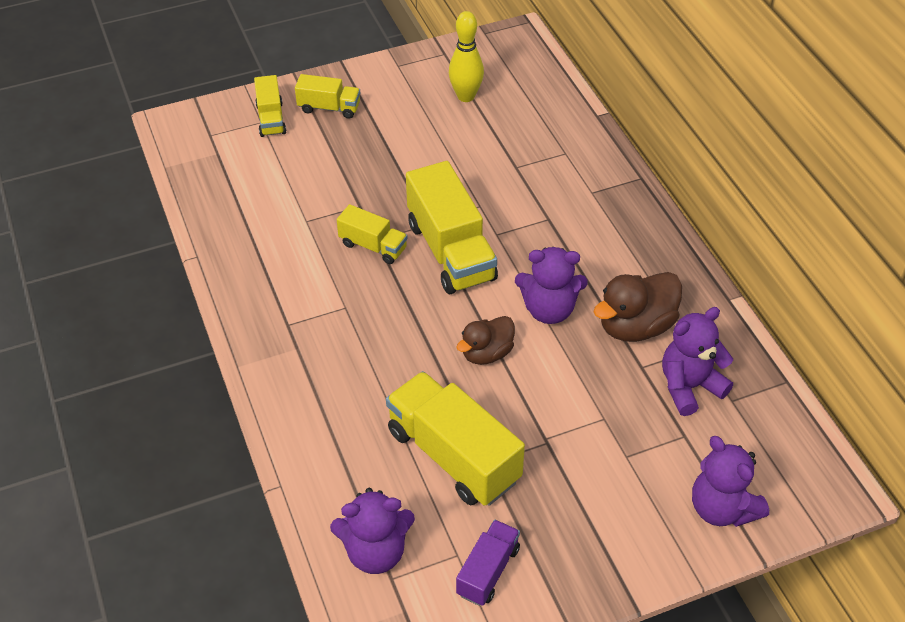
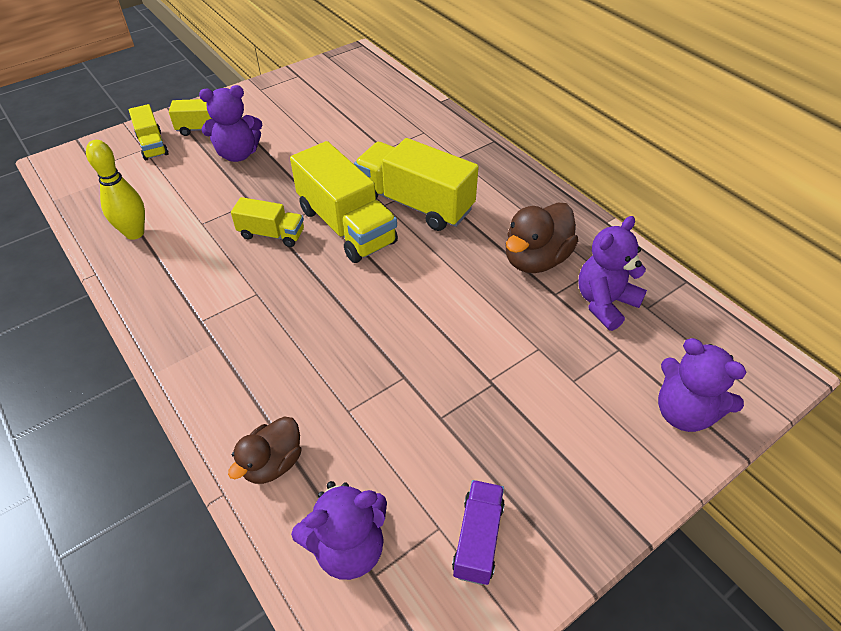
camera: 15 degrees left, 0 degrees up
(453, 455) = (403, 418): yellow truck -> yellow truck (415, 203)
(466, 96) = (325, 103): yellow bowling pin -> yellow bowling pin (134, 233)
(487, 353) = (407, 310): brown duck -> brown duck (272, 463)
(549, 310) = (452, 260): purple teddy bear -> purple teddy bear (238, 154)

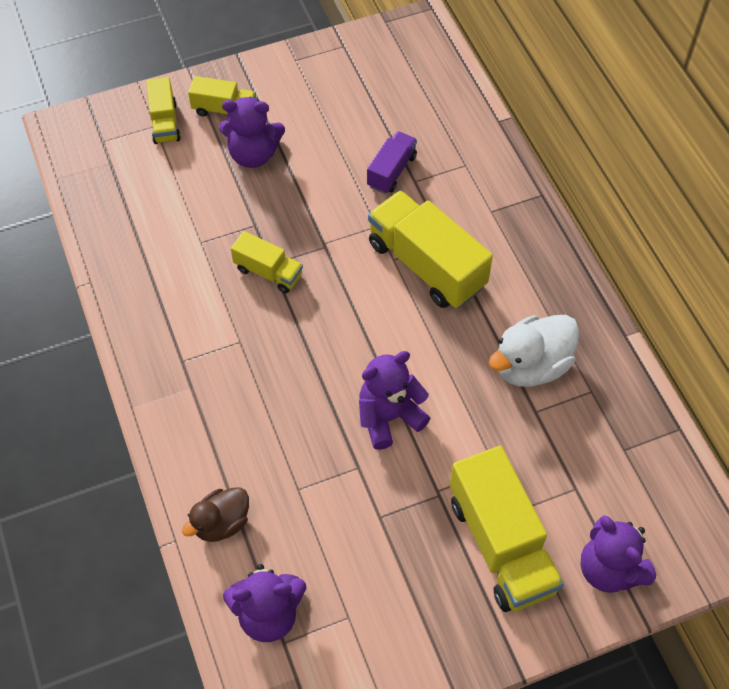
camera: 15 degrees right, 10 degrees up
(134, 233) = (133, 240): yellow bowling pin -> none
(346, 226) = (347, 279): yellow truck -> yellow truck (501, 544)
(478, 539) = (378, 635): purple truck -> purple truck (391, 171)
(536, 259) = (531, 366): brown duck -> white duck
(604, 303) = (582, 434): purple teddy bear -> purple teddy bear (389, 417)

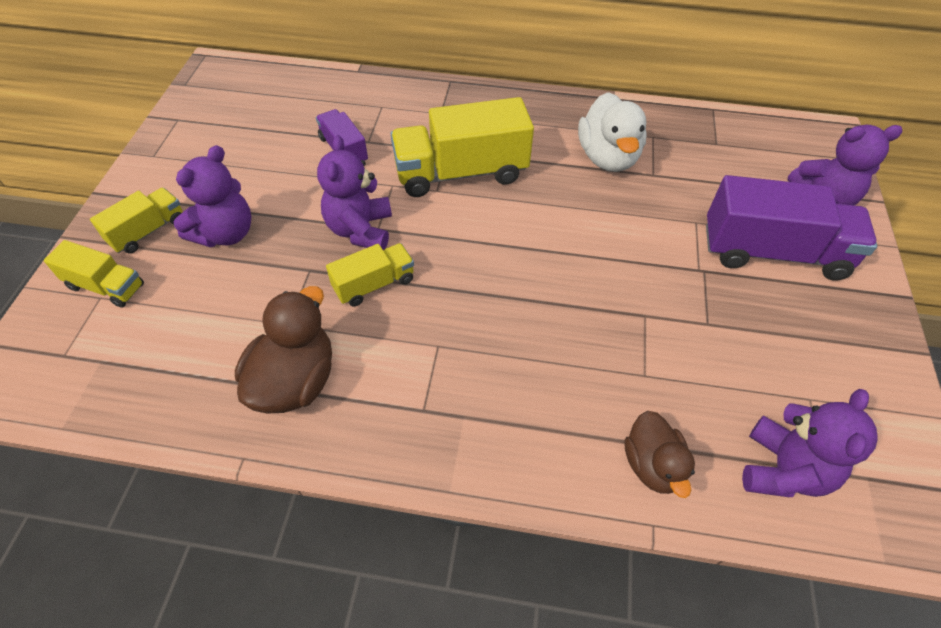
camera: 60 degrees left, 5 degrees down
(159, 275) = (295, 381): none -> brown duck
(389, 417) = (603, 268): purple teddy bear -> purple teddy bear (360, 230)
(501, 544) = (773, 252): yellow truck -> purple truck

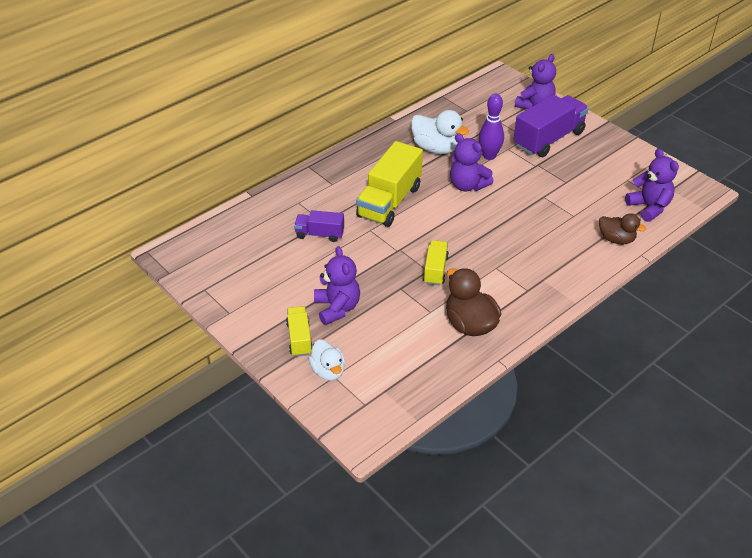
camera: 50 degrees left, 10 degrees down
(106, 286) = (328, 371): yellow truck -> white duck
(360, 230) = (391, 257): purple teddy bear -> purple teddy bear (467, 185)
(657, 212) = (489, 156): none -> purple bowling pin

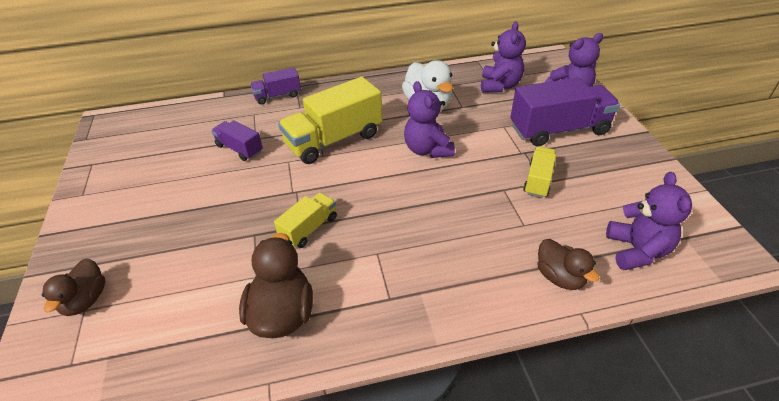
camera: 30 degrees right, 0 degrees up
(299, 338) = (104, 249): yellow truck -> yellow truck (538, 180)
(302, 180) = (277, 96): none -> purple truck
(328, 371) = (85, 300): white duck -> brown duck
(337, 308) = (173, 230): purple teddy bear -> purple teddy bear (499, 86)
(489, 156) = (477, 127): purple bowling pin -> none

